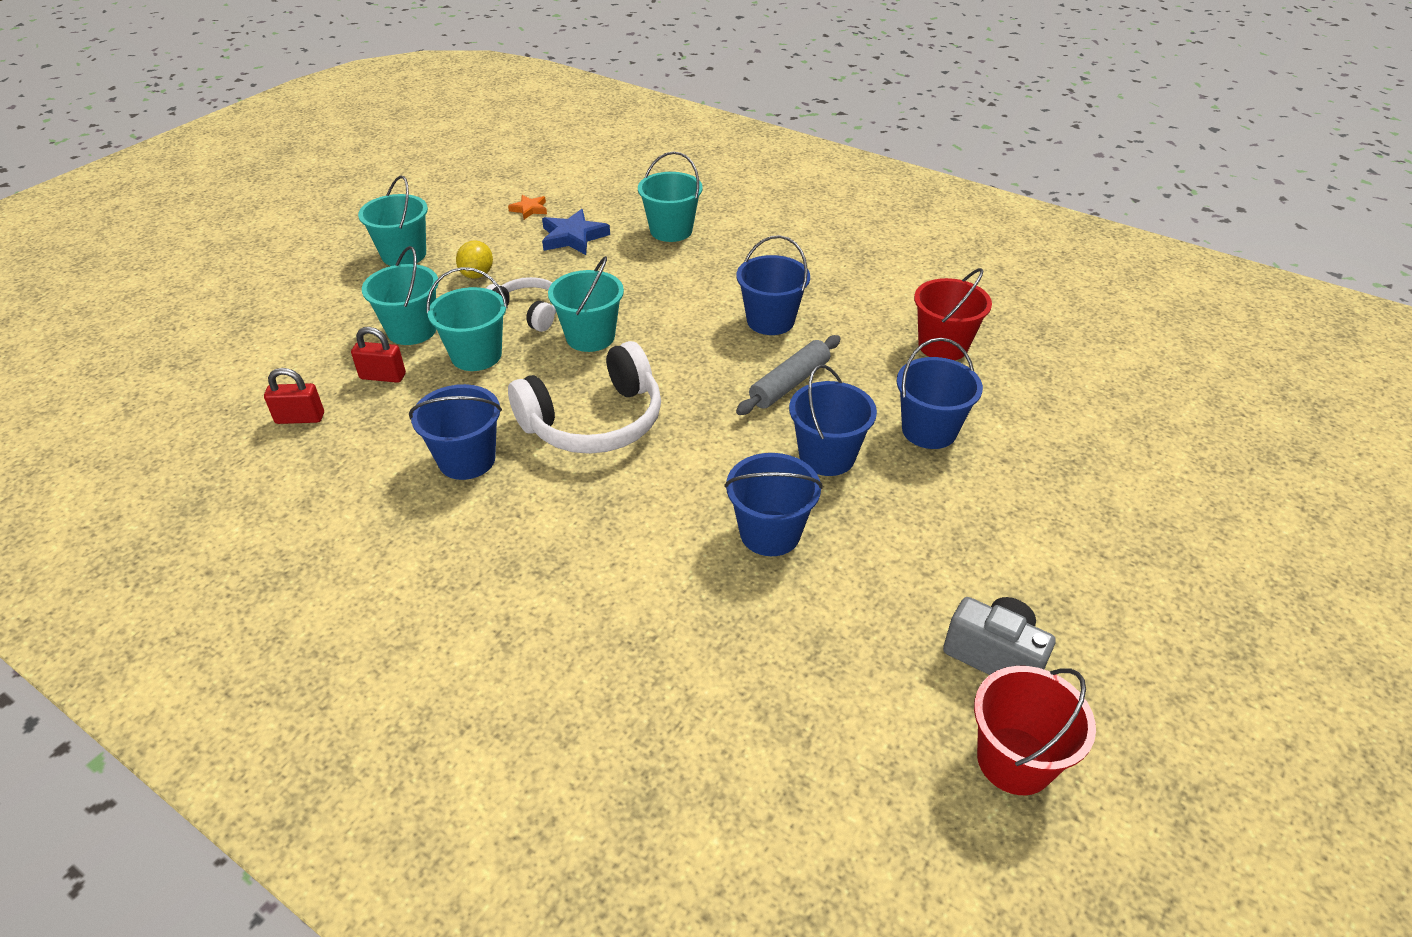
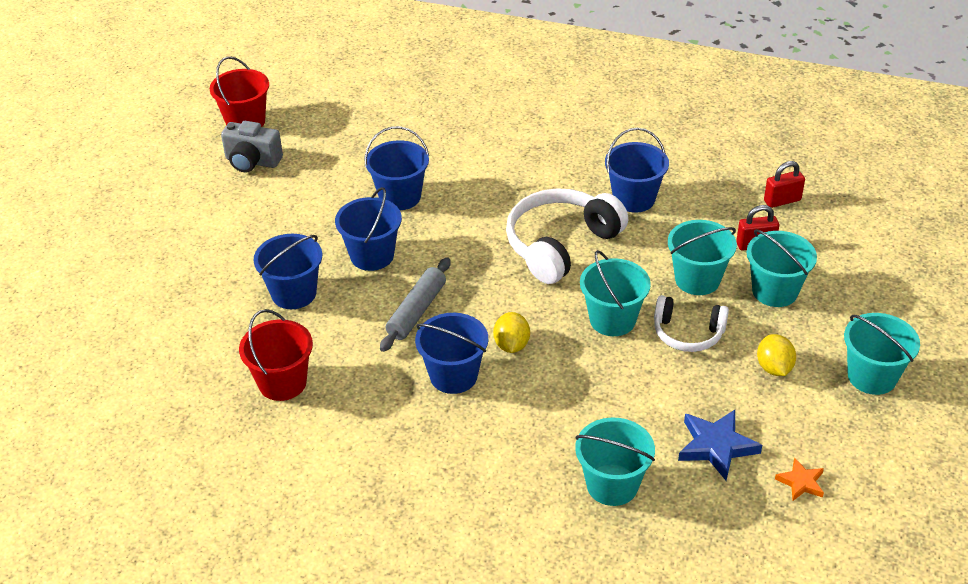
camera: 165 degrees right, 0 degrees up
(703, 334) = (511, 345): none -> yellow lemon

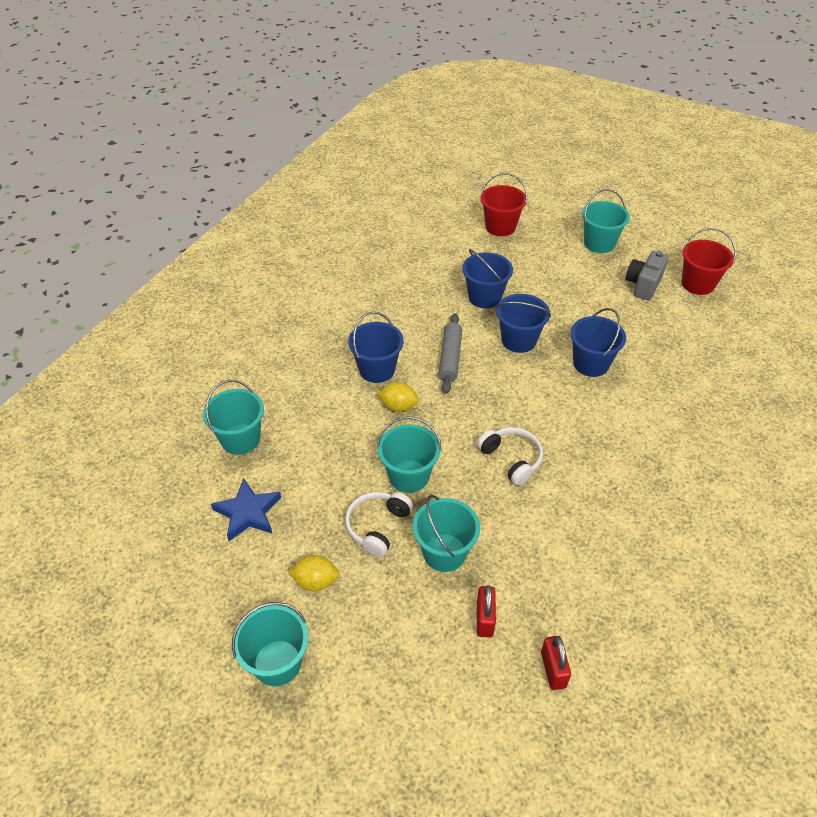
camera: 100 degrees right, 5 degrees up
(282, 382) = (398, 287): red bucket -> red bucket (500, 227)
(416, 311) = (450, 358): grey rolling pin -> grey rolling pin turned 60 degrees clockwise
(560, 245) = (511, 459): white headphones -> white headphones, size x0.60
(634, 198) = (571, 529): blue bucket -> none
(775, 291) = (413, 615): turquoise bucket -> turquoise bucket (599, 243)
(801, 482) = (188, 561): orange star -> none

